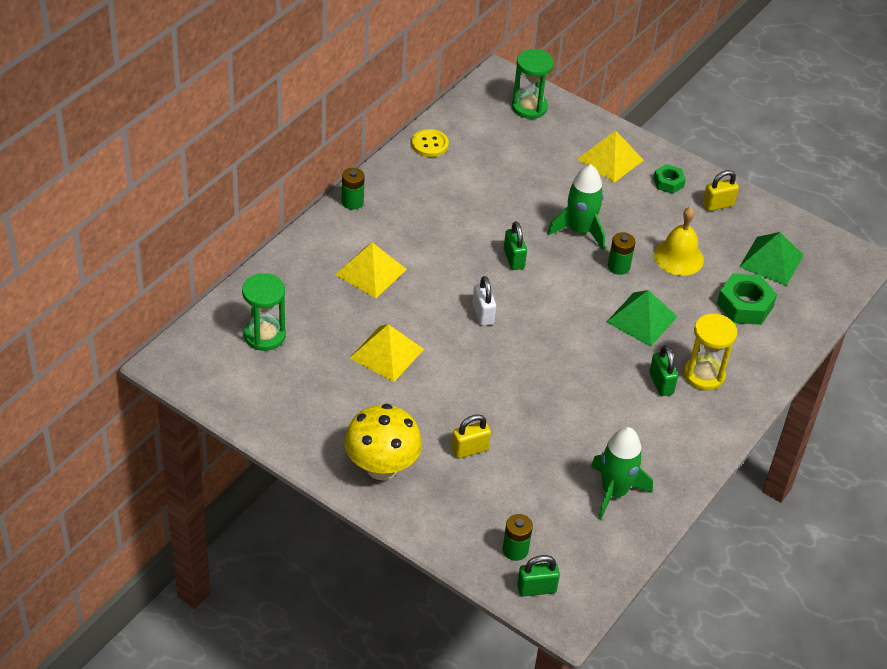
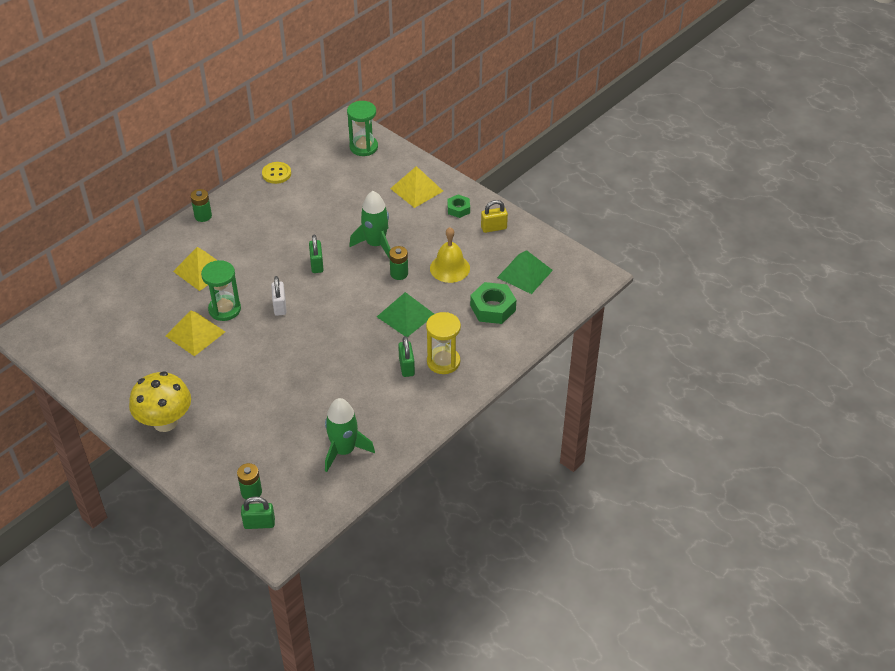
camera: 10 degrees right, 0 degrees up
(264, 335) = (105, 316): green hourglass -> green hourglass (224, 309)
(470, 449) = (238, 411): yellow padlock -> none

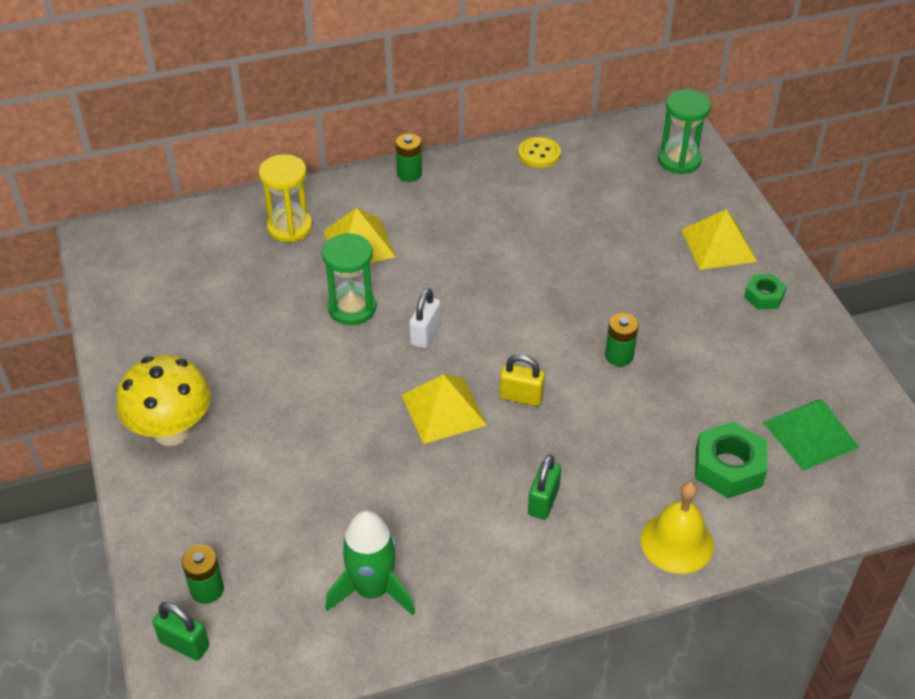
camera: 30 degrees right, 0 degrees up
(195, 333) = (293, 325): yellow pyramid -> yellow pyramid (443, 409)
(317, 264) = (512, 296): green padlock -> none
(375, 244) = (612, 300): green rocket -> none
(406, 315) = (590, 422): green pyramid -> none
(443, 362) = (602, 518): yellow hourglass -> yellow hourglass (289, 227)
(449, 268) = (698, 378): yellow bell -> yellow bell (677, 542)
(493, 228) = (801, 344): yellow padlock -> yellow padlock (521, 397)

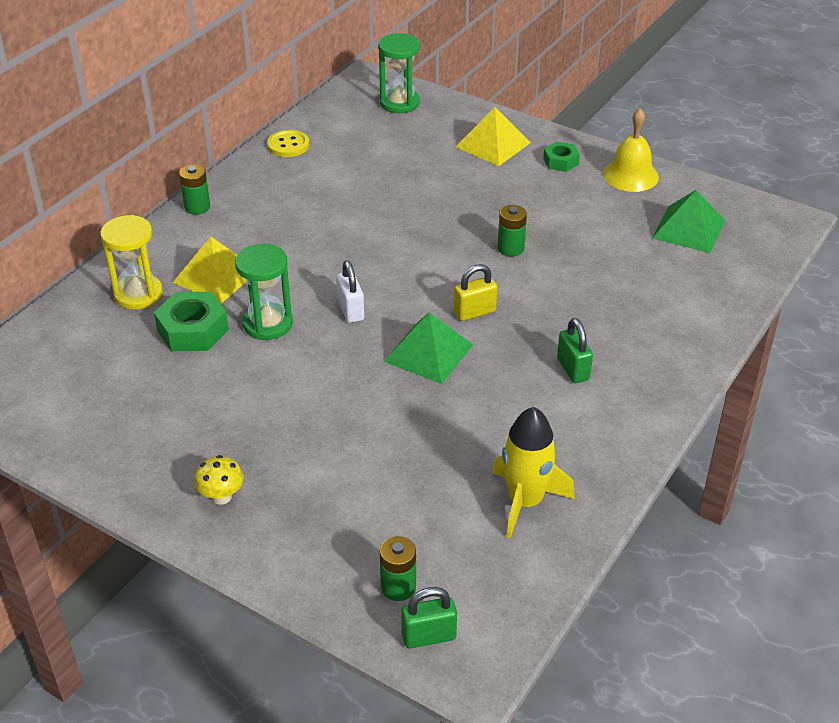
camera: 40 degrees left, 5 degrees down
(172, 431) = (221, 497): yellow mushroom -> yellow mushroom, size x0.49
(372, 590) = (525, 501): green rocket -> yellow rocket
(443, 409) = (428, 352): yellow pyramid -> green pyramid
(677, 542) = (687, 341): yellow bell -> yellow bell (630, 175)
(728, 467) = (664, 277): green nut -> green nut (193, 330)

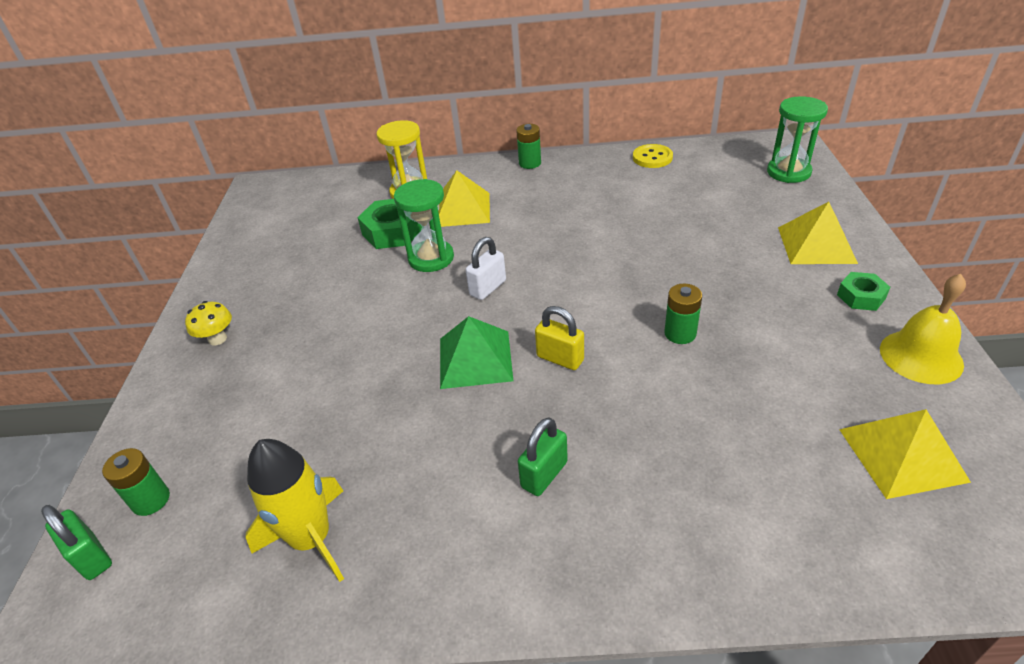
camera: 60 degrees right, 0 degrees up
(689, 229) = (902, 454): green pyramid -> yellow pyramid

